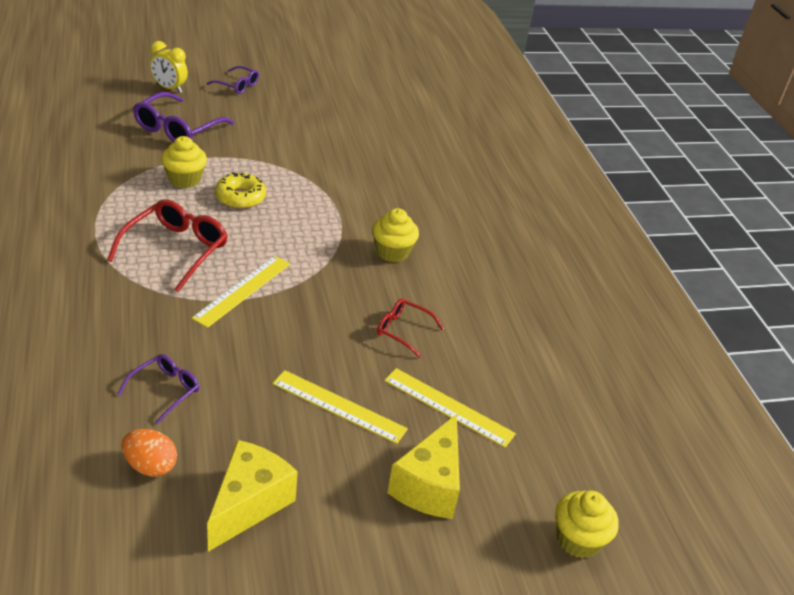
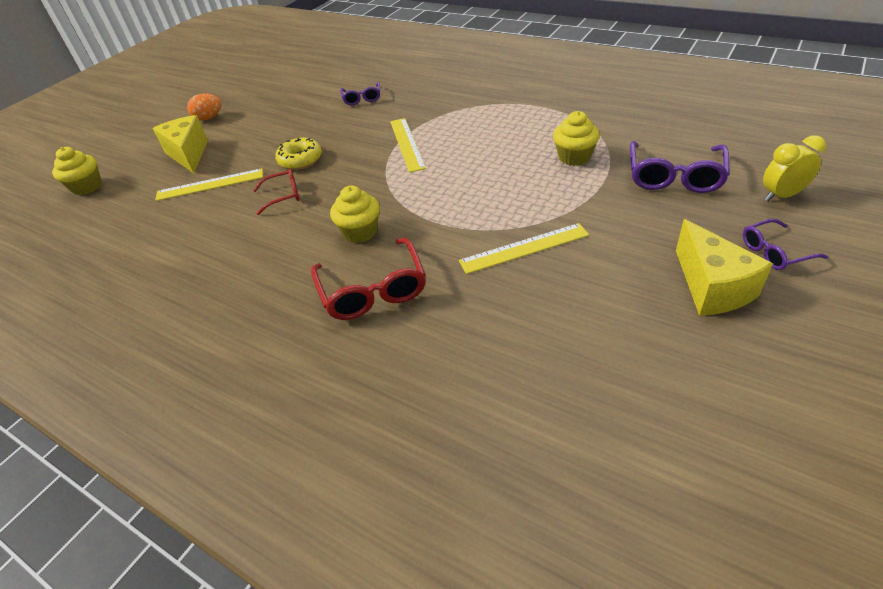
camera: 145 degrees right, 5 degrees up
(150, 466) = (324, 85): orange egg -> orange egg (209, 118)
(176, 250) = (480, 130): red glasses -> red glasses (373, 290)
(177, 129) = (674, 176): purple glasses -> purple glasses turned 150 degrees counterclockwise
(240, 197) = (520, 177): yellow donut -> yellow donut (300, 160)
(249, 504) = (266, 103): yellow cheese -> yellow cheese (711, 287)
(339, 406) = (272, 146): yellow ruler -> yellow ruler (524, 248)

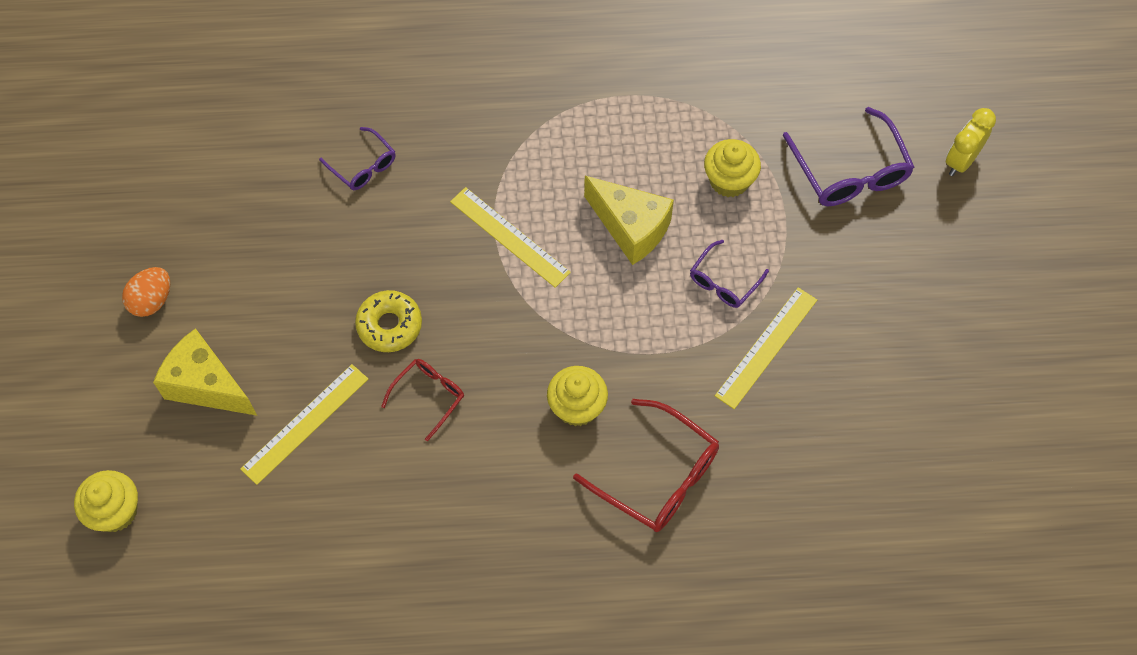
camera: 40 degrees left, 20 degrees up
(711, 287) = (956, 318): yellow cheese -> yellow cheese (631, 228)
(774, 252) = (986, 247): purple glasses -> purple glasses (723, 282)

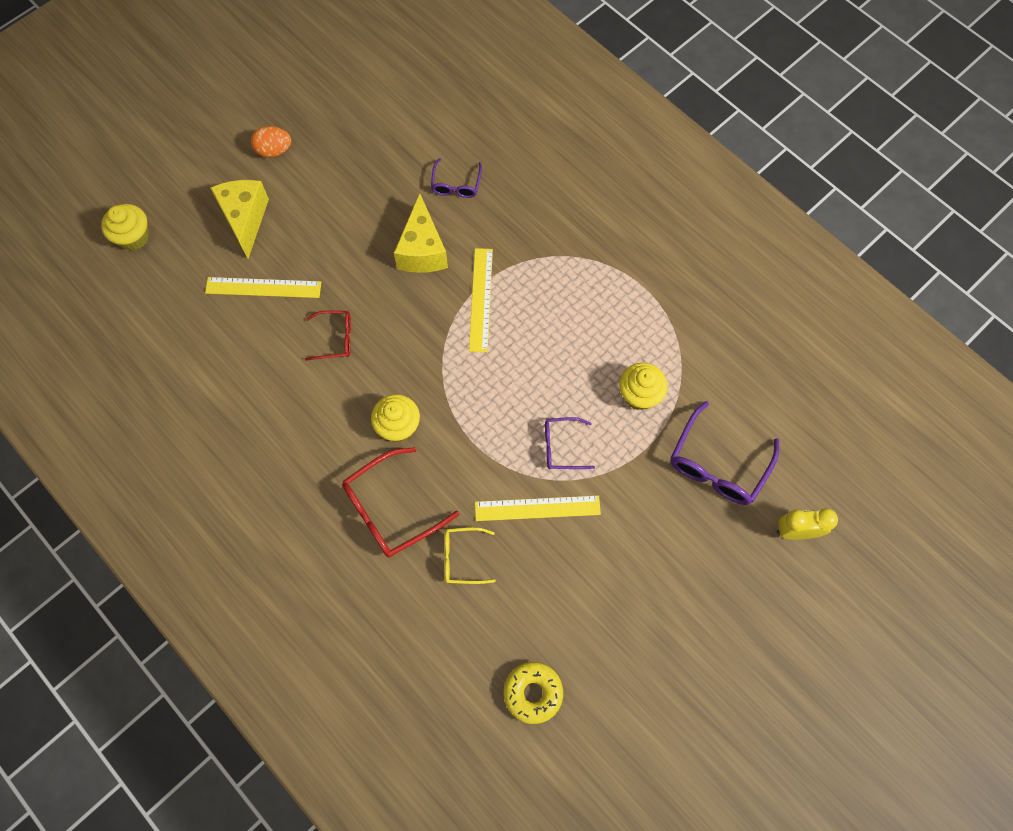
camera: 50 degrees right, 5 degrees up
(389, 325) = (363, 281): yellow donut -> yellow donut (533, 693)
(631, 228) = (550, 363): yellow cheese -> yellow cheese (422, 250)
(658, 476) = (390, 510): red glasses -> red glasses turned 60 degrees clockwise
(761, 447) = (462, 558): none -> yellow glasses

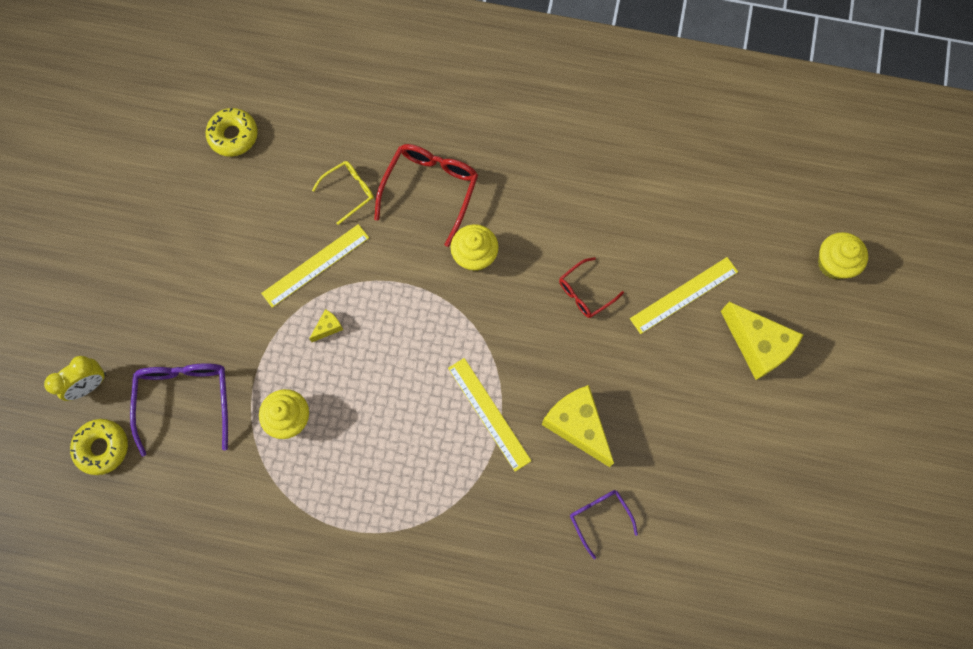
camera: 145 degrees right, 5 degrees up
(274, 151) = (796, 432): orange egg -> none
(561, 447) = (328, 327): purple glasses -> yellow cheese
(809, 470) = (102, 448): none -> yellow donut

